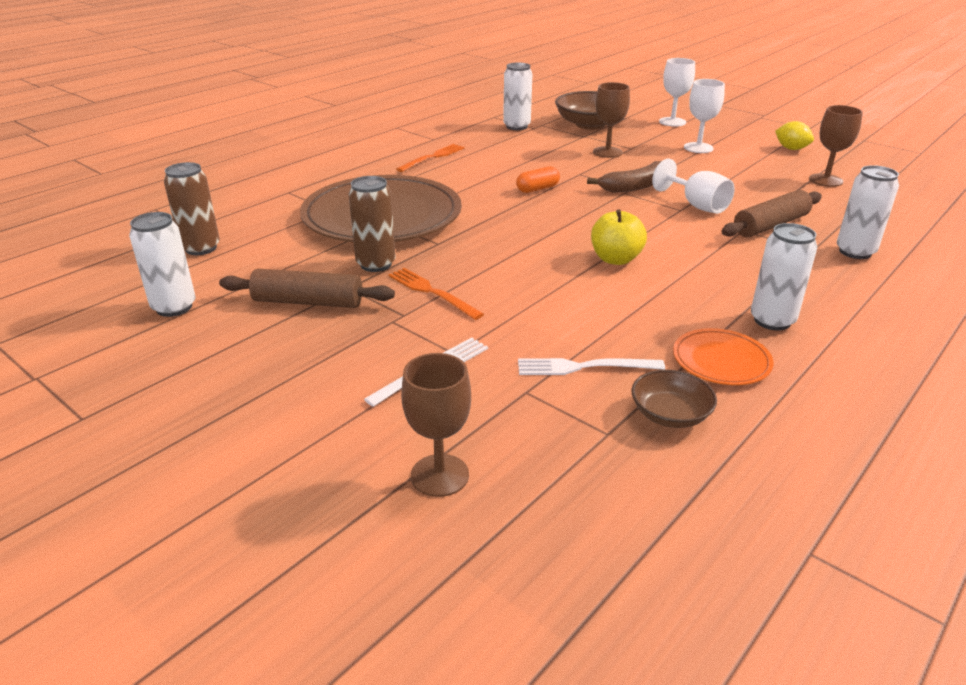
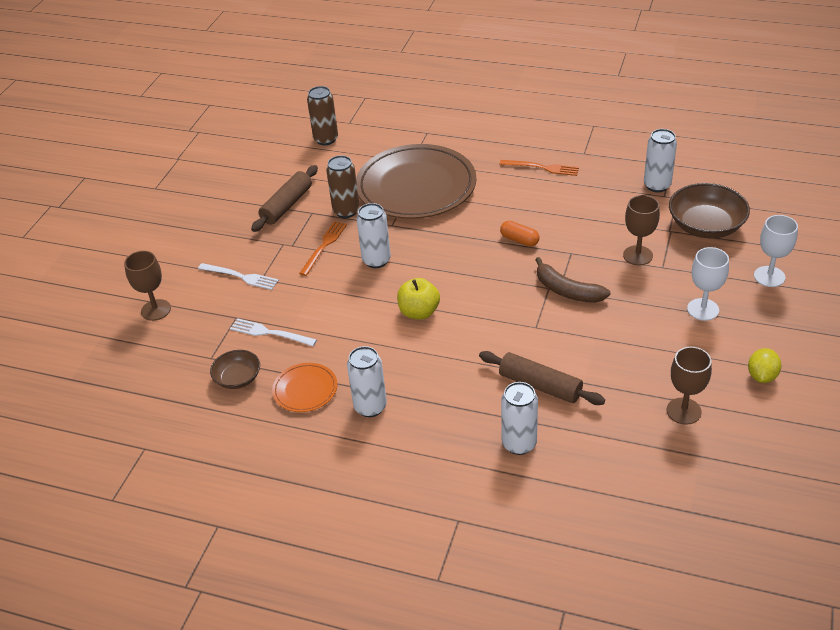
camera: 70 degrees right, 10 degrees up
(174, 307) = (257, 164): white can -> white can (376, 260)
(308, 302) = (287, 205): brown rolling pin -> brown rolling pin turned 45 degrees clockwise
(584, 367) = (270, 333): white fork -> white fork turned 45 degrees counterclockwise
(697, 205) = (552, 335): white goblet -> none

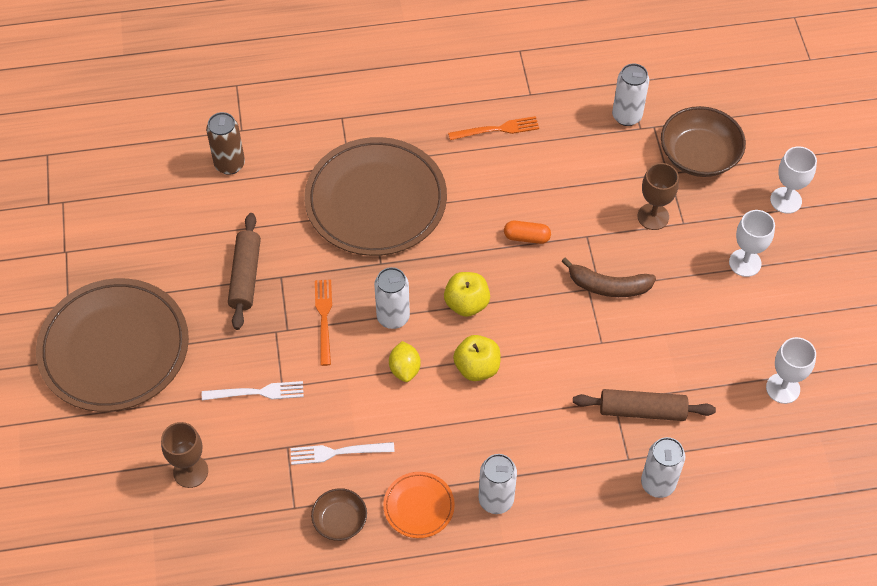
camera: 30 degrees left, 15 degrees up
(164, 221) = (114, 348): none -> brown plate
(346, 211) = (319, 261): brown can -> none
(440, 268) = (466, 304): none -> yellow apple
(683, 411) = (783, 388): brown goblet -> white goblet
(762, 376) = (831, 322): yellow lemon -> yellow lemon (405, 369)

